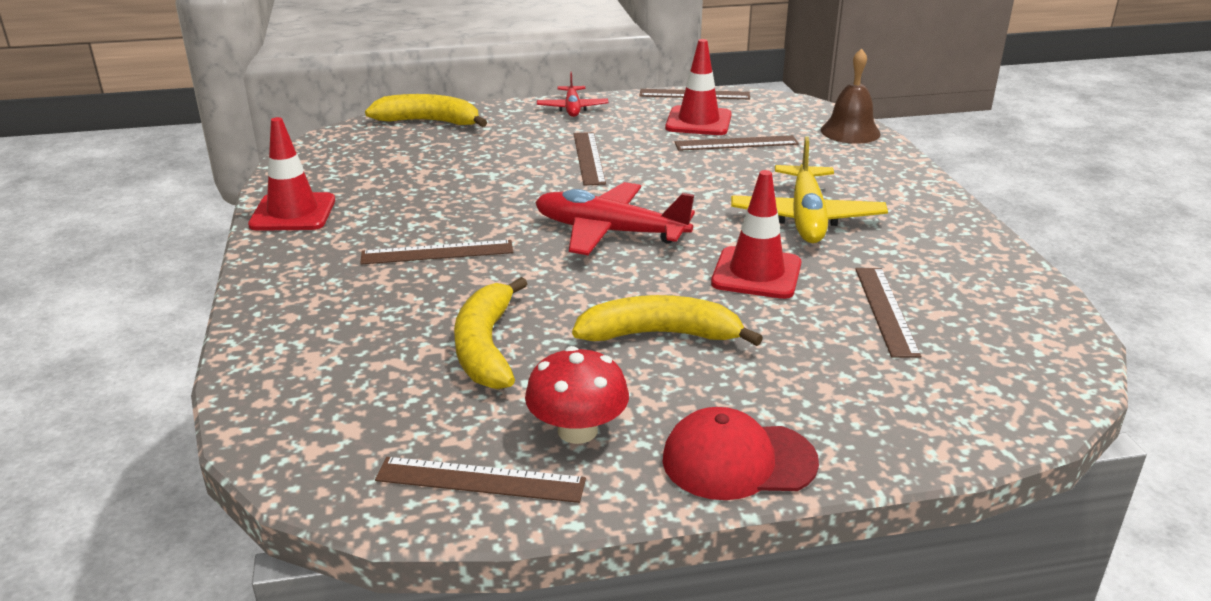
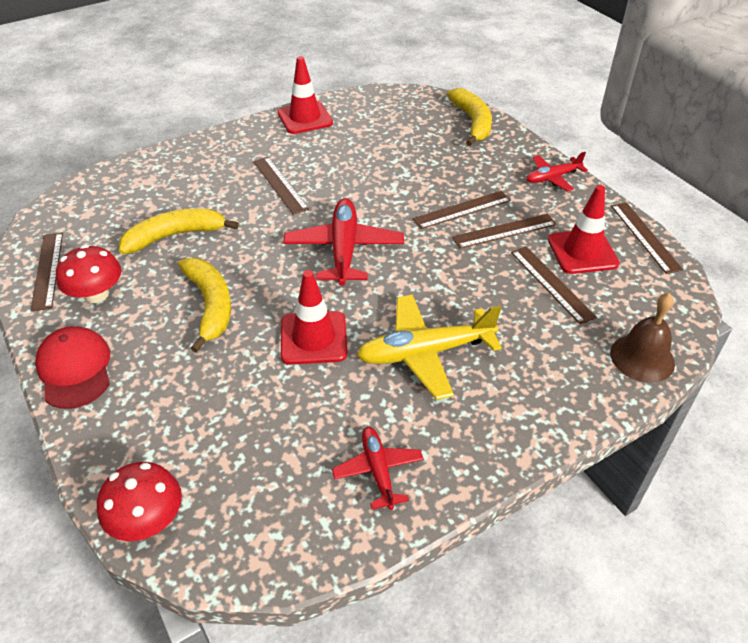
camera: 70 degrees right, 15 degrees up
(885, 310) = (284, 423): brown ruler -> brown ruler (504, 231)
(960, 269) = (378, 470): none -> red plane
(1014, 417) = (147, 519): none -> red mushroom

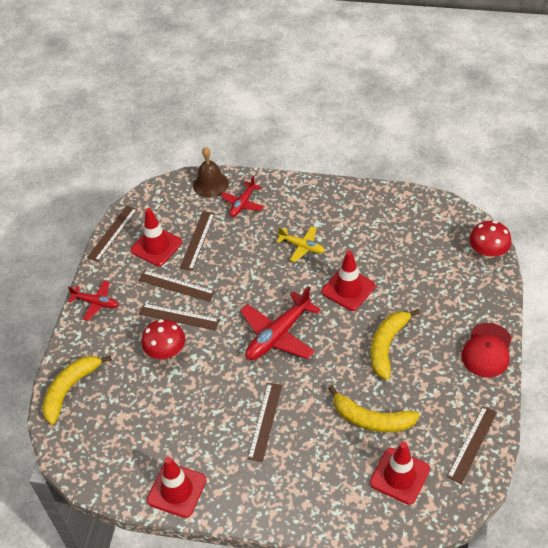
camera: 135 degrees left, 5 degrees up
(96, 294) = (450, 400): red mushroom -> red mushroom (165, 351)
(113, 212) = (399, 476): none -> red traffic cone
(378, 470) = (376, 212): red plane -> red plane (242, 204)
(425, 353) = (302, 246): yellow plane -> yellow plane, size x0.58

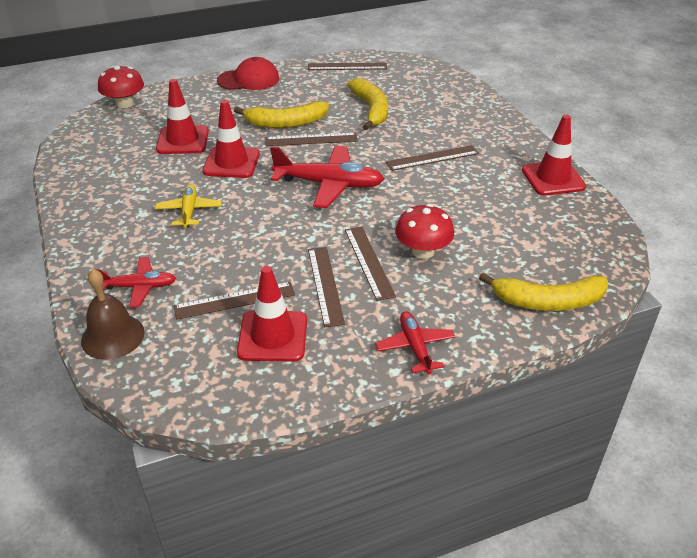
camera: 125 degrees left, 10 degrees down
(112, 233) = (280, 400): brown ruler -> brown ruler (311, 139)
(399, 476) = (408, 86): red traffic cone -> red traffic cone (183, 140)

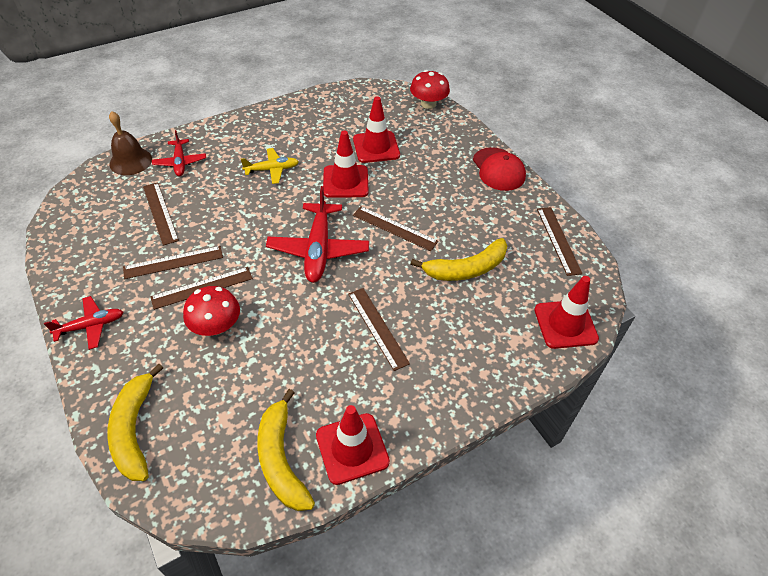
camera: 80 degrees right, 10 degrees up
(273, 336) = (118, 239): red traffic cone -> red traffic cone (565, 324)
(286, 123) = (421, 207): yellow banana -> yellow banana (281, 459)
(311, 139) = (394, 228): brown ruler -> brown ruler turned 45 degrees counterclockwise

